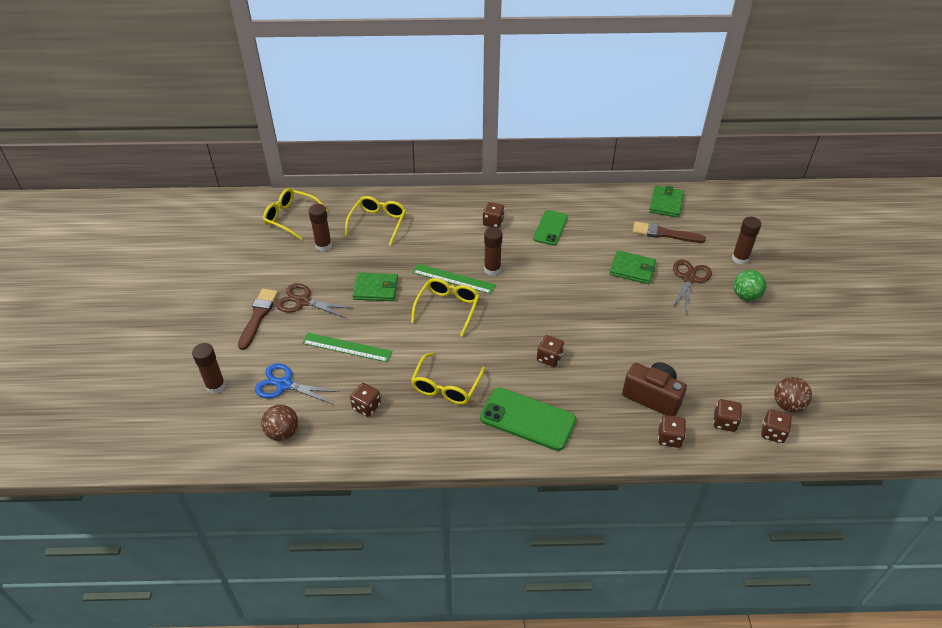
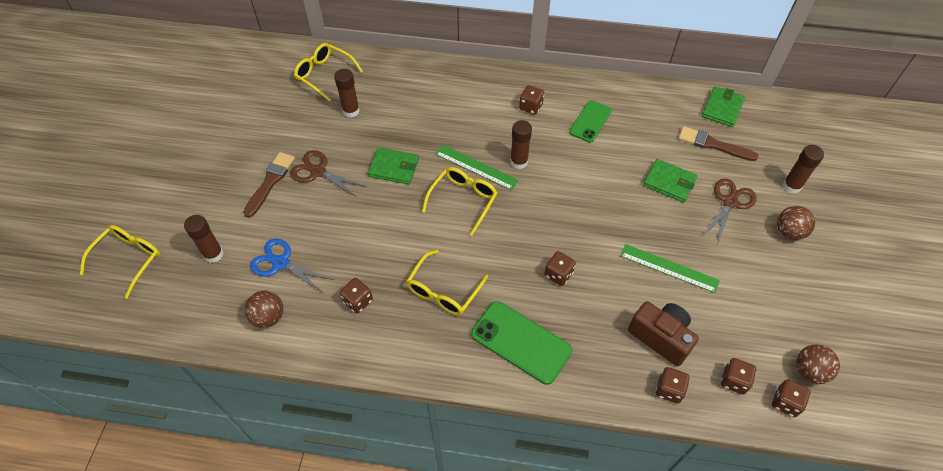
camera: 10 degrees right, 10 degrees up
(347, 347) = (351, 230): green ruler -> green ruler (669, 268)
(378, 223) = (411, 92): yellow glasses -> yellow glasses (128, 259)
(746, 296) = (789, 232): green ball -> brown ball

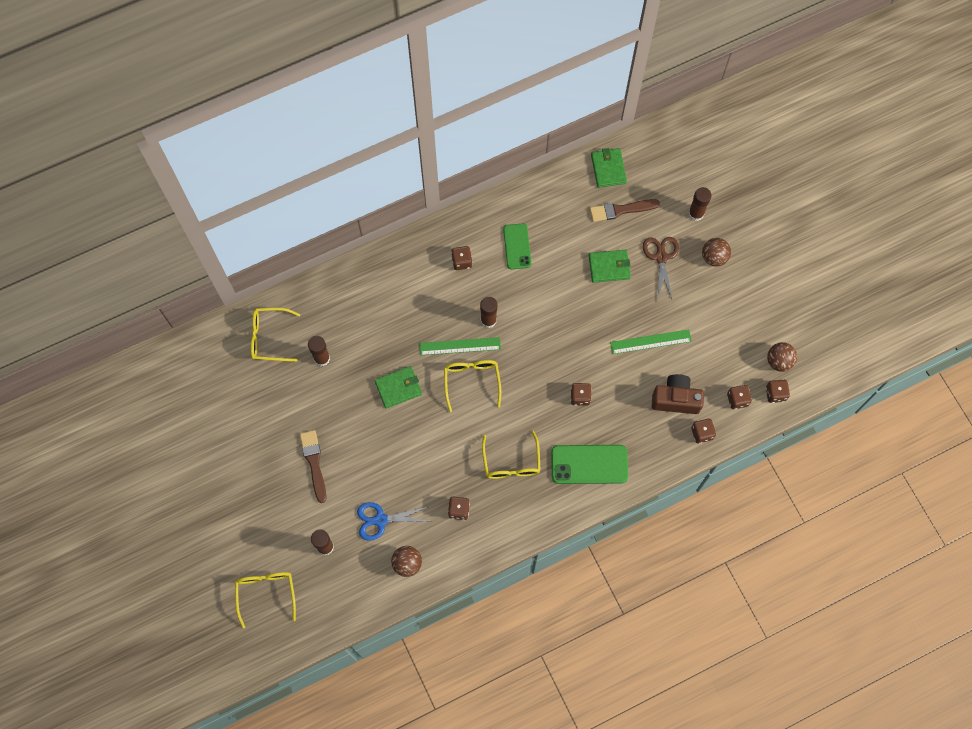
camera: 35 degrees left, 15 degrees up
(318, 172) = (343, 430): brown scissors -> none

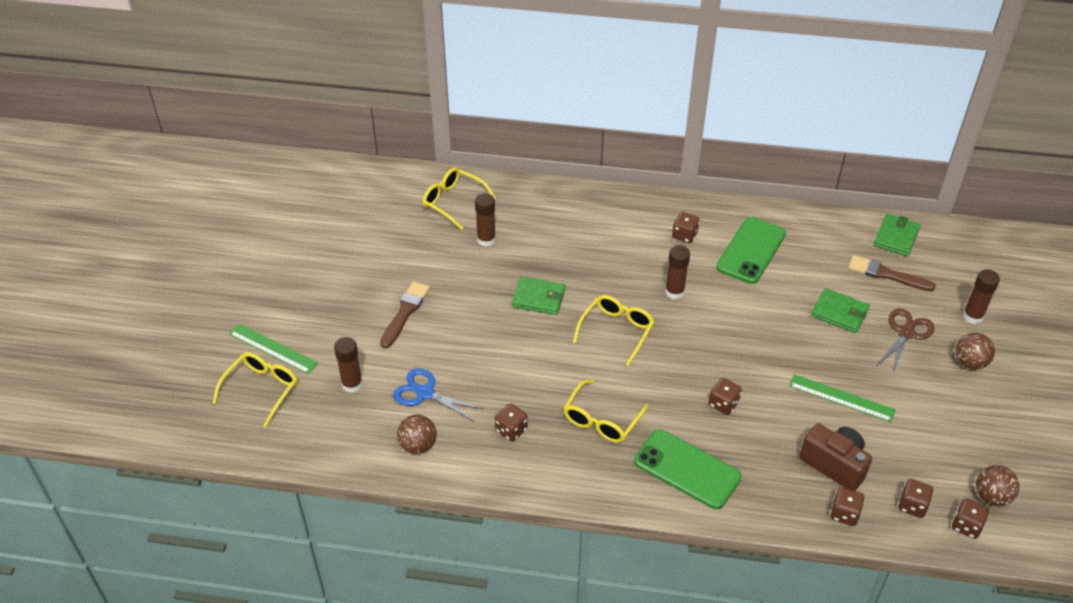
camera: 35 degrees right, 25 degrees down
(460, 346) = (628, 297): green ruler -> green ruler (273, 348)
(517, 246) = (751, 250): green phone -> green phone, size x1.52

